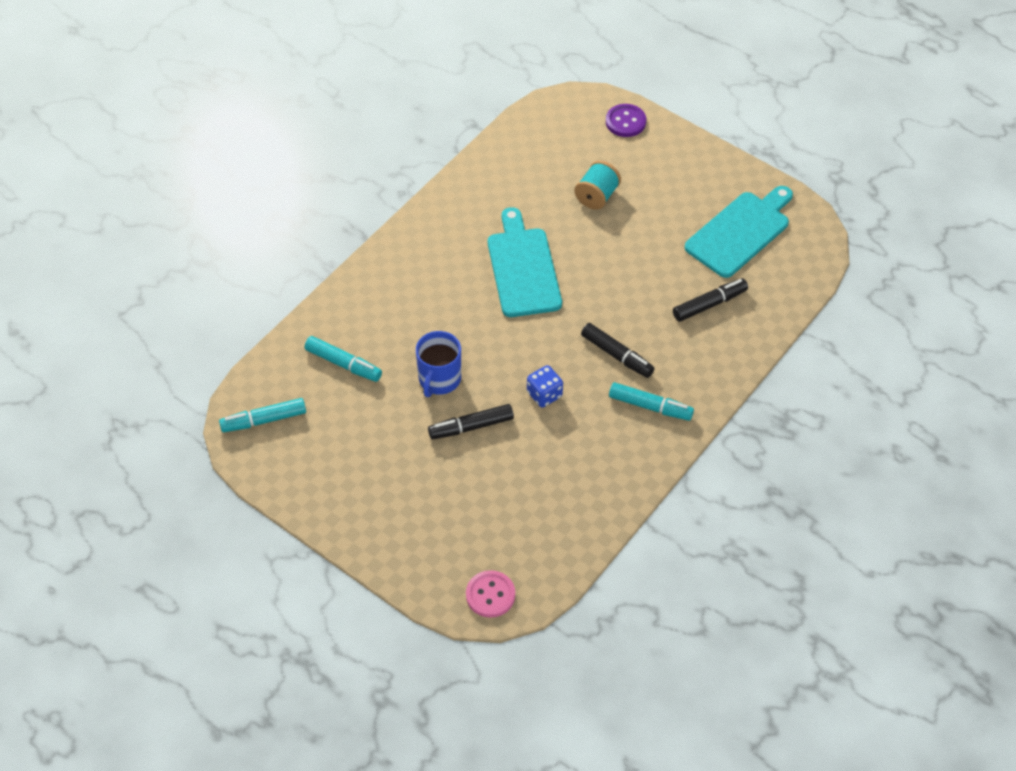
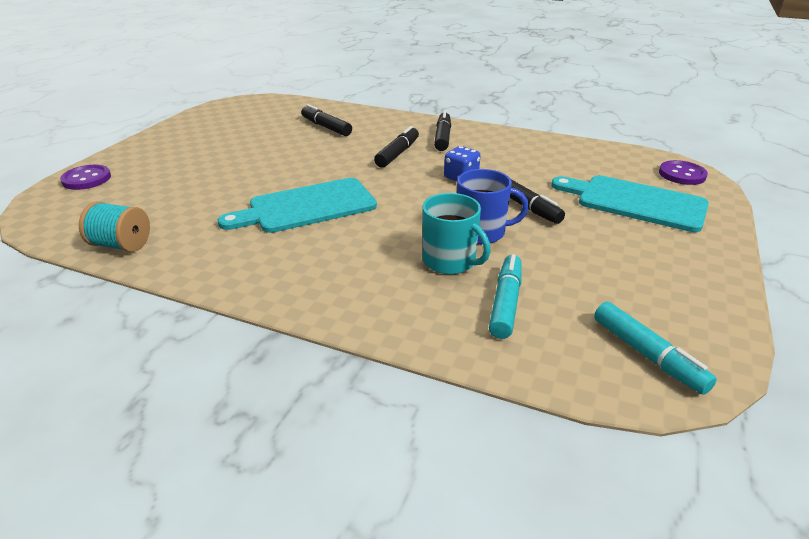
camera: 105 degrees left, 20 degrees down
(405, 346) = (450, 261): none -> turquoise mug
(490, 595) = (682, 174): pink button -> purple button
(597, 196) = (198, 182): turquoise spool -> turquoise spool (121, 245)
(650, 406) = (442, 137): turquoise marker -> black marker
(740, 232) = (243, 123): turquoise cutting board -> turquoise cutting board (635, 202)

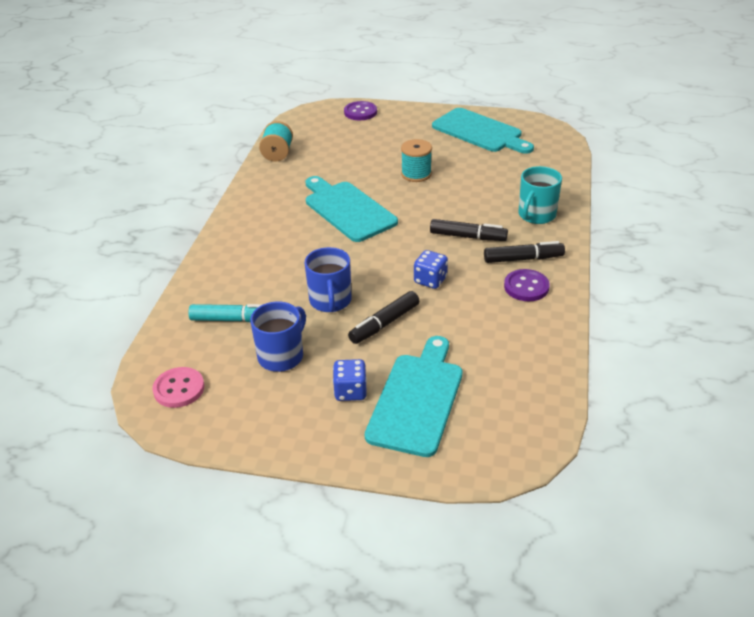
camera: 80 degrees right, 5 degrees up
(215, 126) = (480, 132): none -> turquoise cutting board
(266, 163) = (416, 174): none -> turquoise spool
(326, 127) = (510, 186): black marker -> none
(450, 261) = (283, 289): turquoise mug -> turquoise mug (536, 215)
(577, 270) = (281, 356): none -> blue mug
(630, 233) = (350, 391): none -> blue dice
(647, 355) = (179, 389): turquoise marker -> pink button
(682, 174) = (505, 446): purple button -> purple button (526, 287)

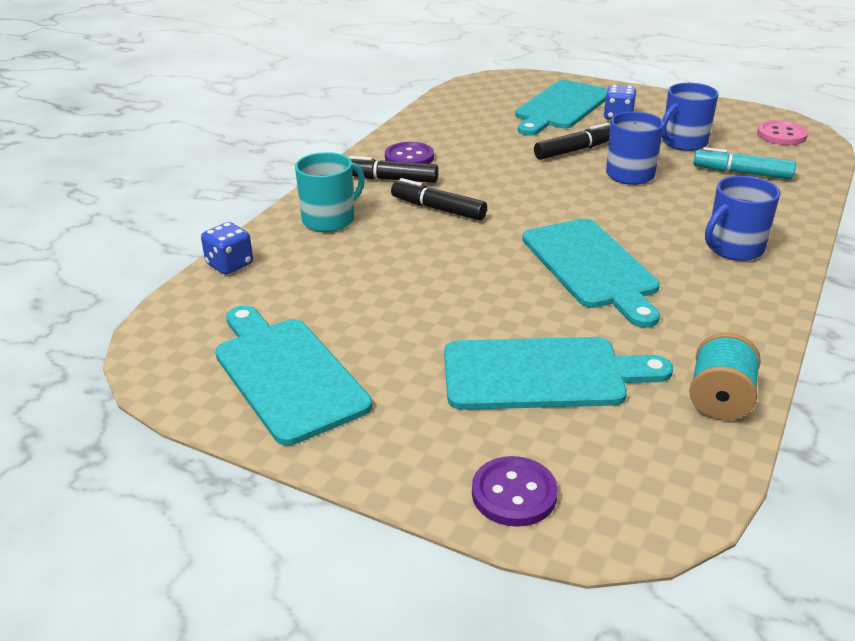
camera: 165 degrees left, 5 degrees down
(255, 239) = (734, 248): none -> blue mug
(361, 150) = (542, 374): none -> turquoise cutting board
(416, 174) = (460, 306): turquoise spool -> none
(430, 280) = (509, 175): blue dice -> blue dice (230, 264)

